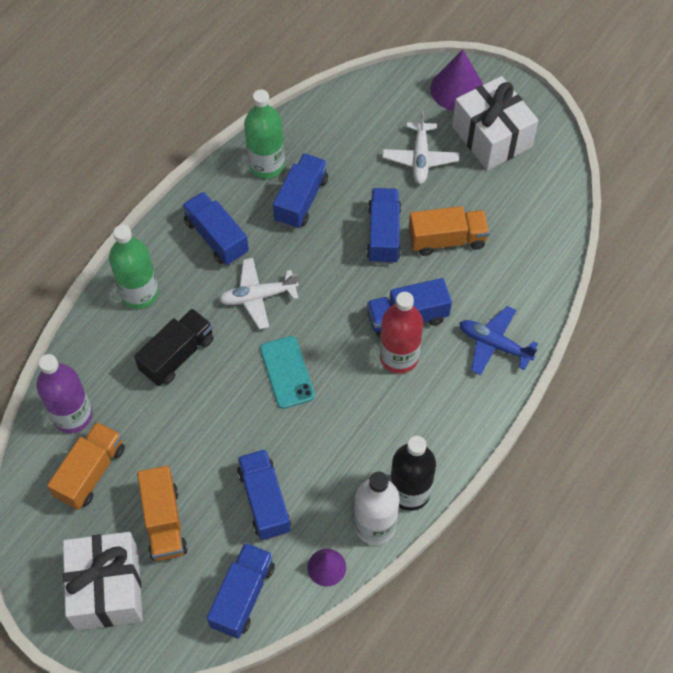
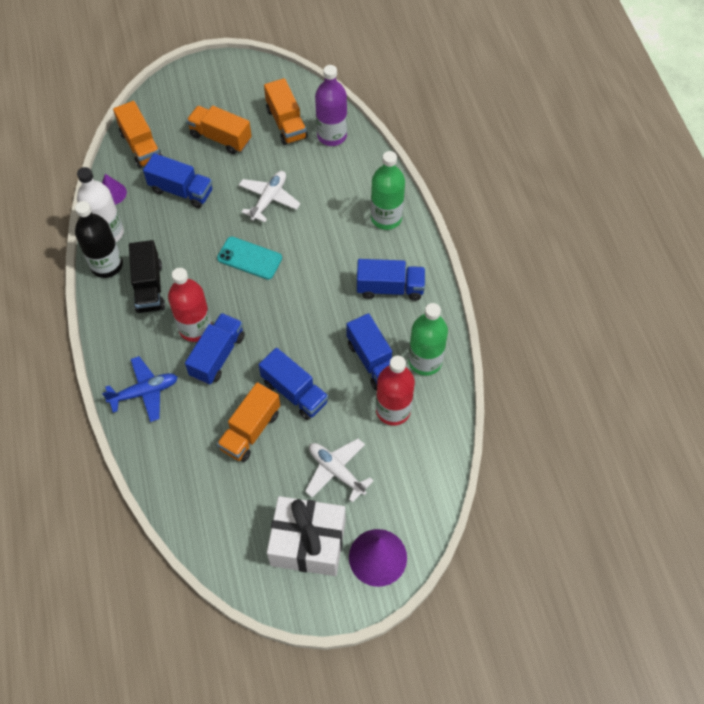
camera: 130 degrees right, 0 degrees up
(107, 588) = (211, 92): white gift -> none
(177, 355) = (321, 209): black truck -> black truck (149, 287)
(242, 595) = (141, 146): blue truck -> orange truck
(258, 296) = (320, 280): white plane -> white plane (269, 199)
(332, 157) = (393, 410): none -> red bottle

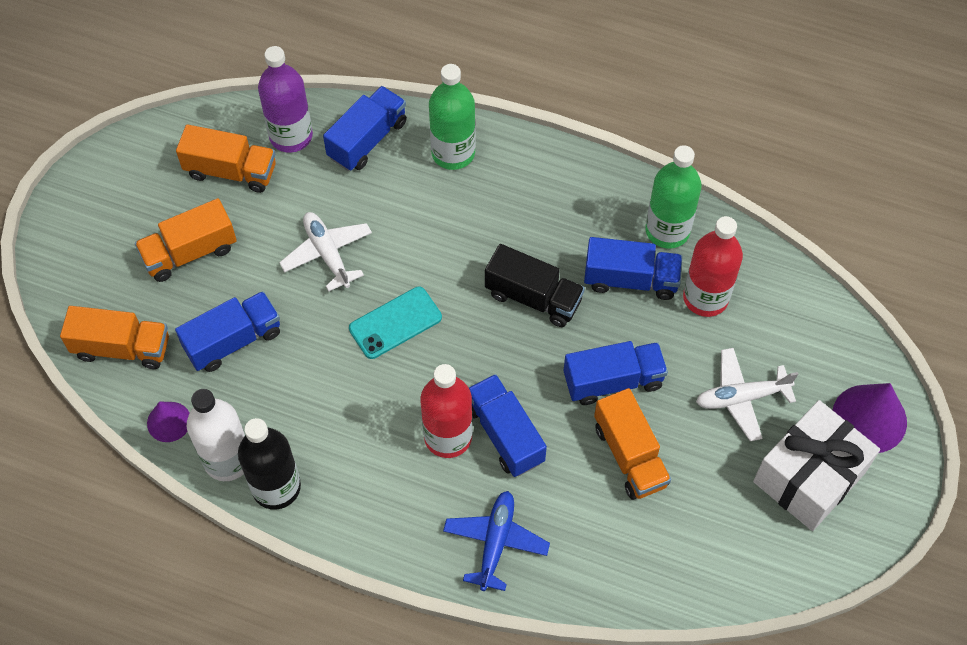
camera: 55 degrees left, 0 degrees up
(149, 287) = (348, 456): black truck -> black truck (533, 297)
(390, 288) = (549, 206): blue truck -> blue truck (367, 140)

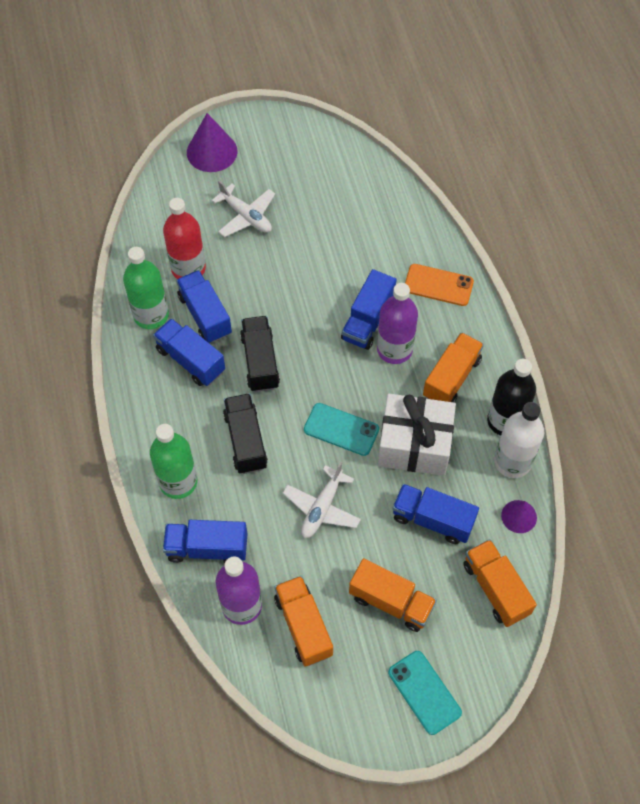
camera: 125 degrees left, 0 degrees up
(91, 226) = (424, 692): none -> turquoise phone
(448, 436) = (394, 349): red bottle -> purple bottle
(451, 232) = (245, 441): none -> black truck
(495, 543) = (438, 285): blue plane -> orange phone
(613, 381) = (286, 285): blue truck -> blue truck (190, 360)
(630, 455) = (329, 250): orange truck -> orange truck (451, 378)
(809, 477) = (272, 161): white gift -> white gift (414, 445)

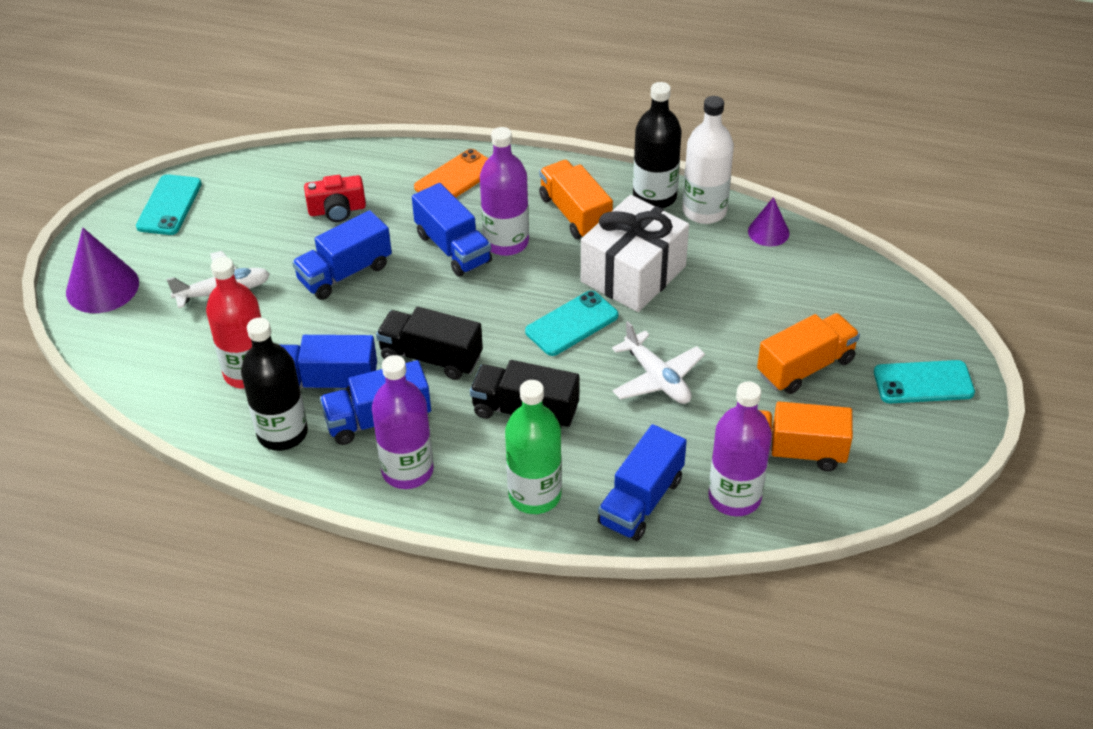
camera: 60 degrees left, 15 degrees down
(151, 315) = (282, 433): green bottle -> black bottle
(159, 399) = (407, 470): none -> purple bottle
(303, 141) = (169, 205): none -> turquoise phone
(360, 234) = (337, 210): none -> red camera
(432, 520) = (731, 296): blue truck -> blue truck (345, 273)
(495, 589) = (838, 282): orange truck -> none

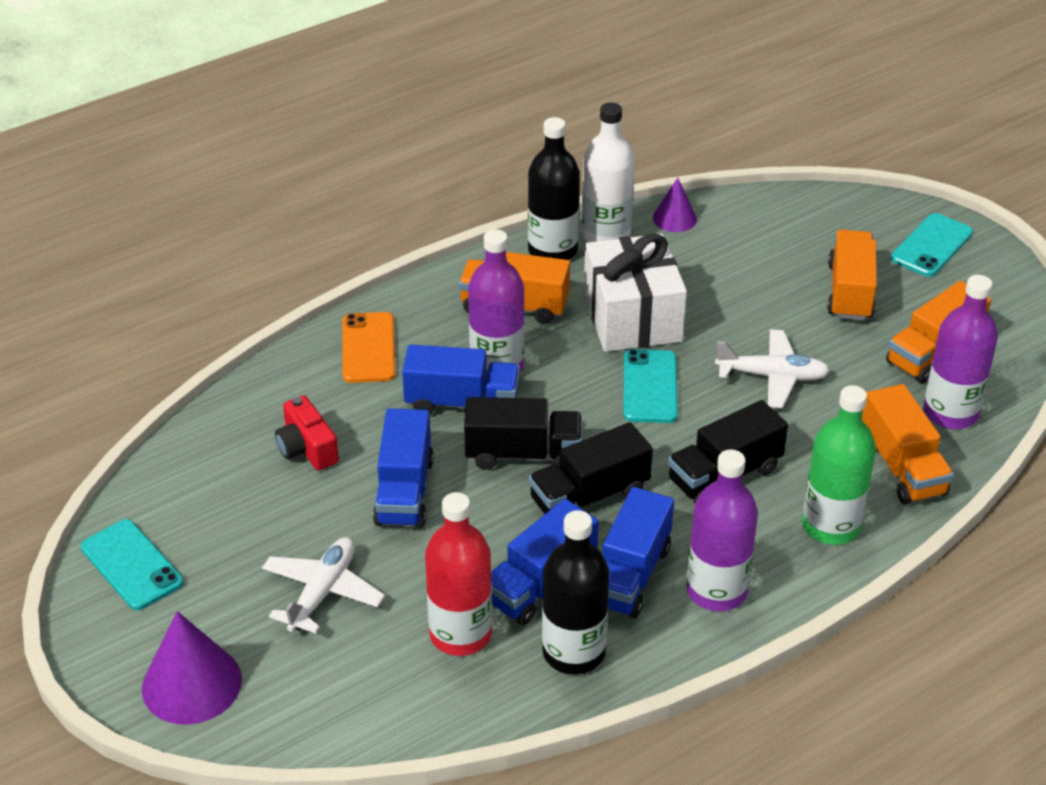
camera: 50 degrees left, 5 degrees down
(337, 210) = (307, 448): red camera -> red camera turned 120 degrees clockwise
(437, 304) = (523, 454): none -> black truck
(641, 501) = (902, 467): blue truck -> orange truck

